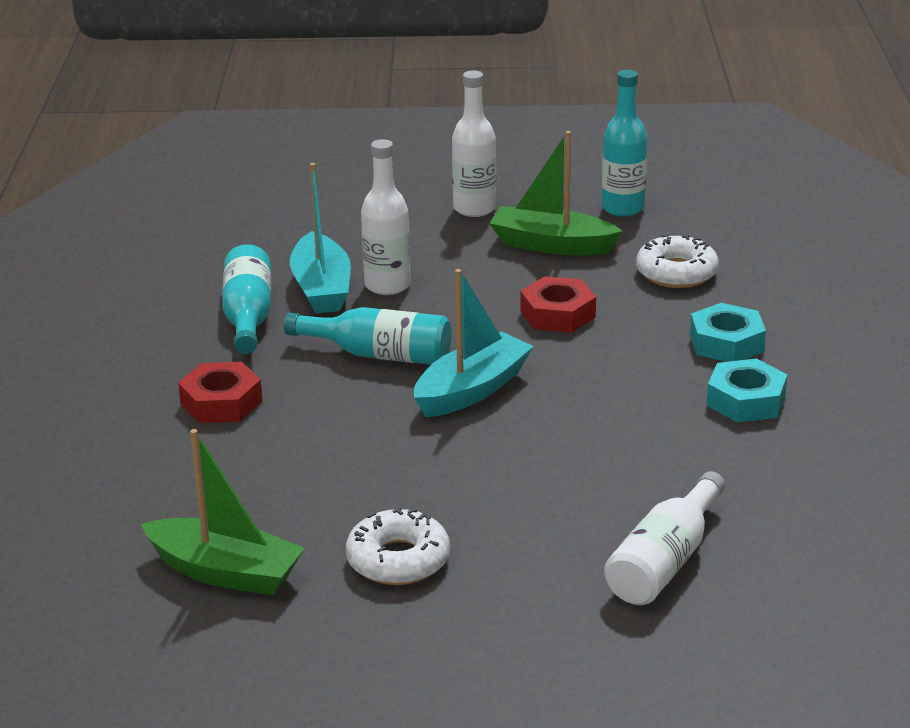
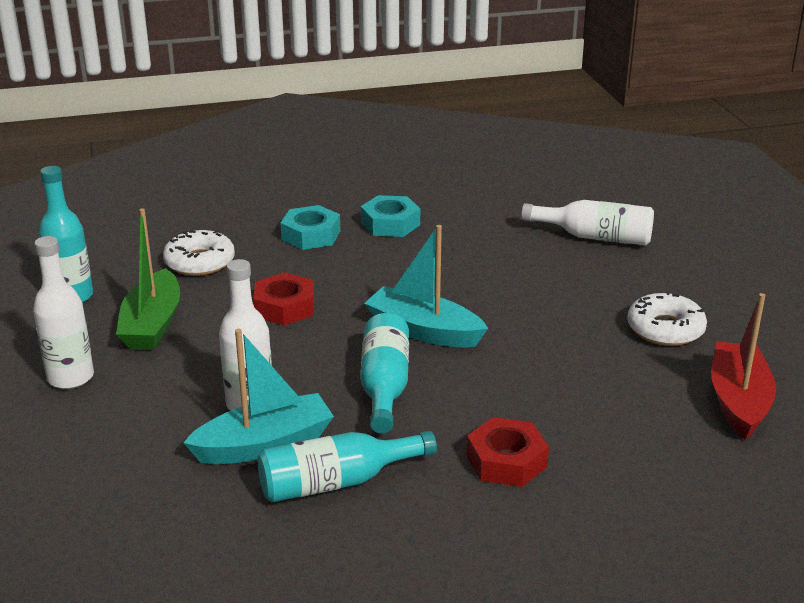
camera: 105 degrees left, 0 degrees up
(225, 572) = (738, 401): green boat -> red boat

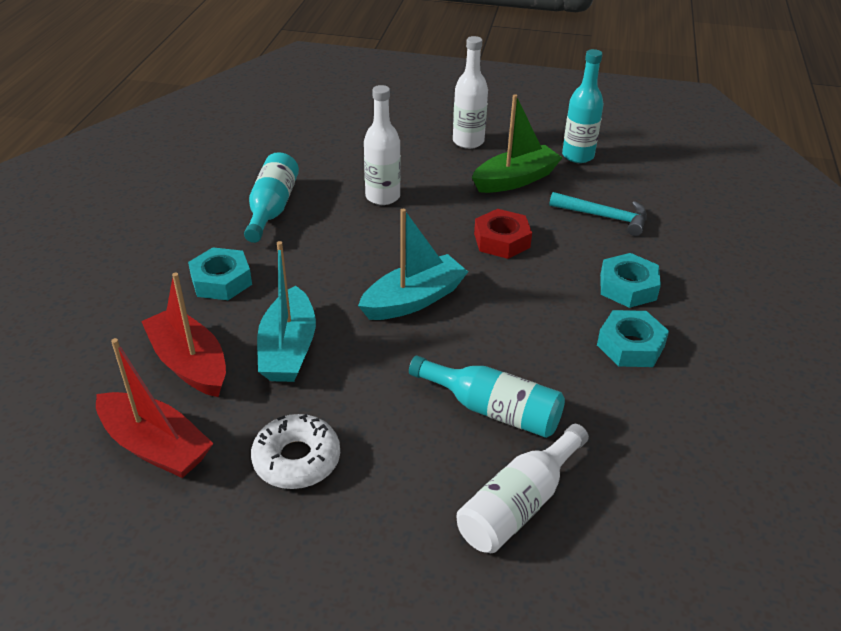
camera: 115 degrees right, 10 degrees up
(152, 324) = (515, 179): green boat -> green boat turned 120 degrees clockwise
(199, 262) = (604, 217): white donut -> turquoise hammer
(264, 445) = (334, 192): turquoise boat -> turquoise boat (288, 349)
(384, 386) = (354, 256): turquoise bottle -> turquoise bottle (493, 409)
(506, 461) = (221, 281): red nut -> turquoise nut
(637, 426) = (189, 363): none -> red boat

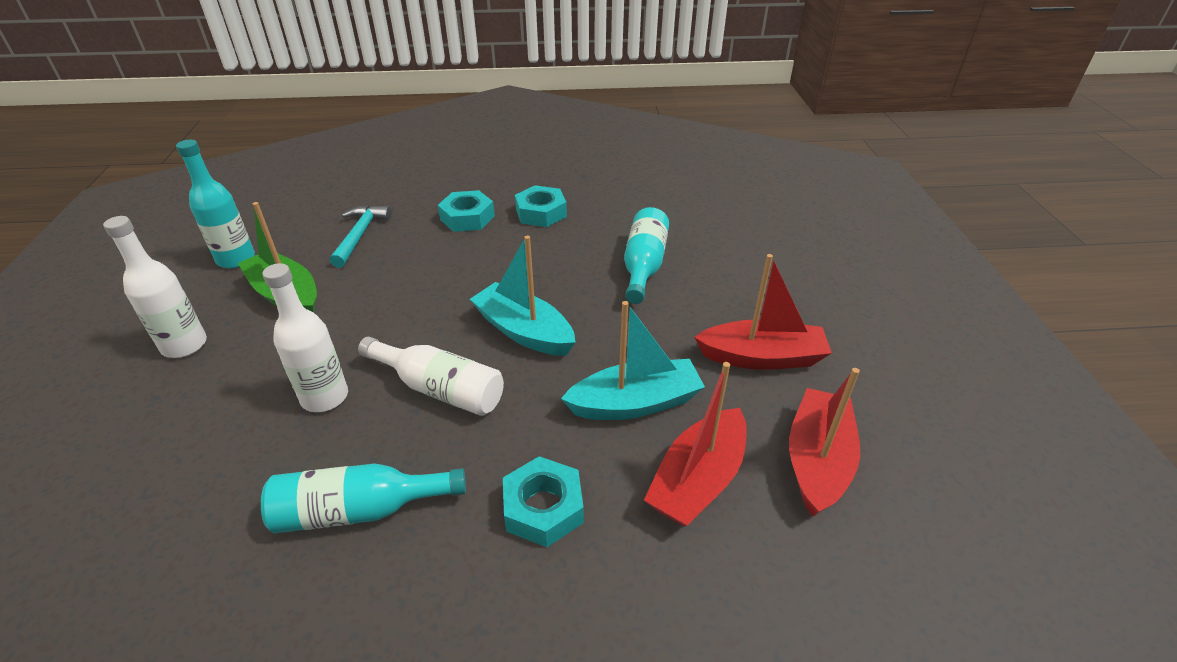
camera: 105 degrees left, 0 degrees up
(297, 459) = (762, 357): white donut -> red boat
(501, 240) = (409, 290): red nut -> none
(519, 504) = (722, 244): white bottle -> white bottle (440, 389)

